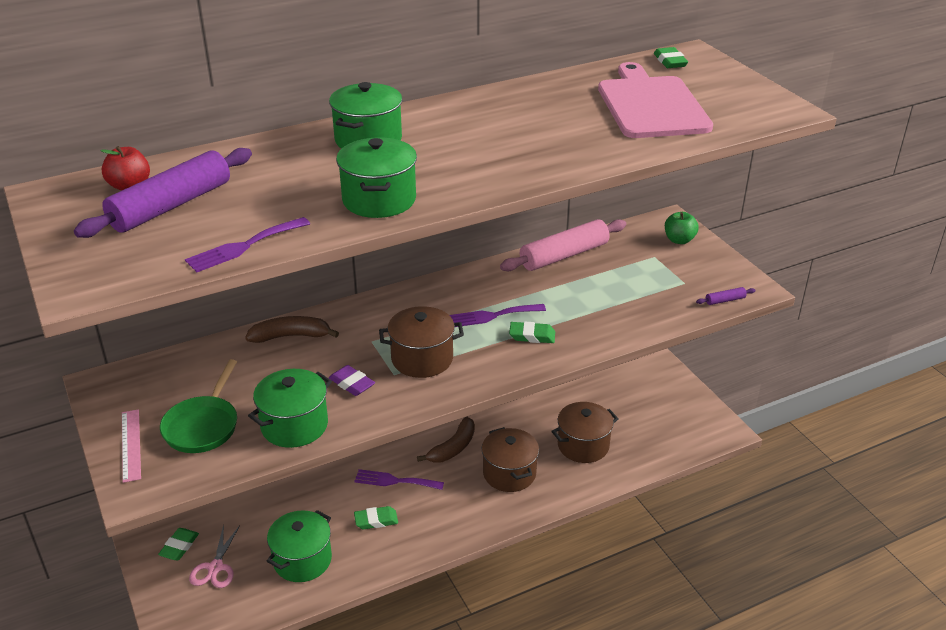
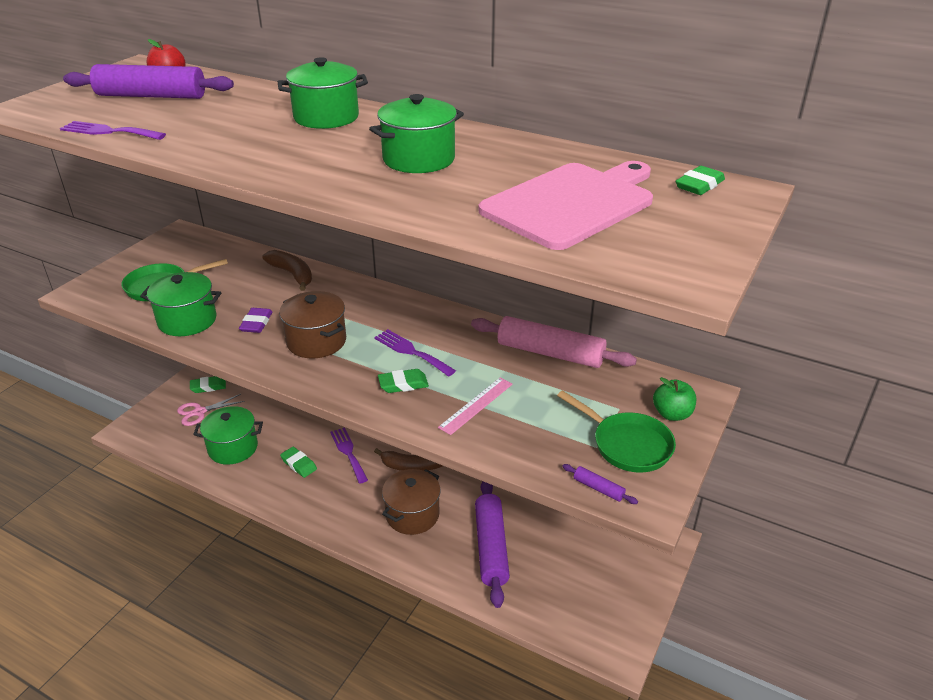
camera: 55 degrees right, 0 degrees up
(131, 445) = (124, 270): pink ruler -> pink ruler (476, 405)
(379, 200) = (224, 150): green pot -> green pot (418, 159)
(532, 336) = (403, 384): green eraser -> green eraser turned 75 degrees counterclockwise
(583, 445) = (491, 547): brown pot -> purple rolling pin
(693, 270) = (627, 445): none -> green pan

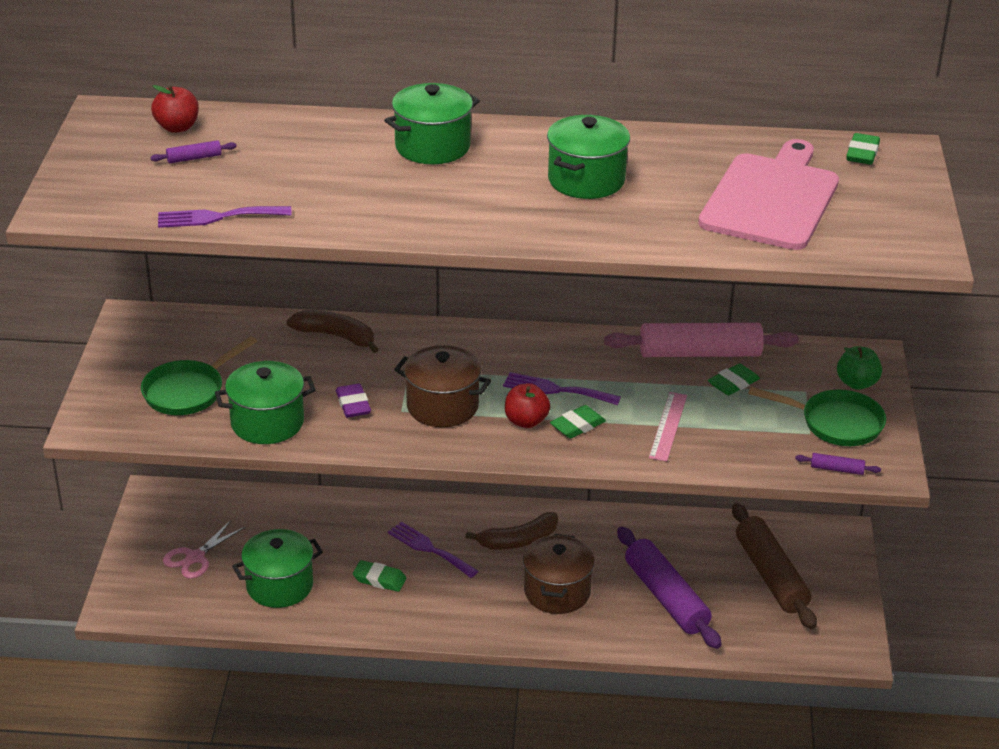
camera: 25 degrees left, 0 degrees up
(151, 96) = (194, 158): purple rolling pin -> purple rolling pin, size x0.41
(208, 387) = (177, 524): green eraser -> green eraser (733, 383)
(367, 369) = (526, 421): none -> red apple
(586, 557) = (771, 575): none -> brown rolling pin

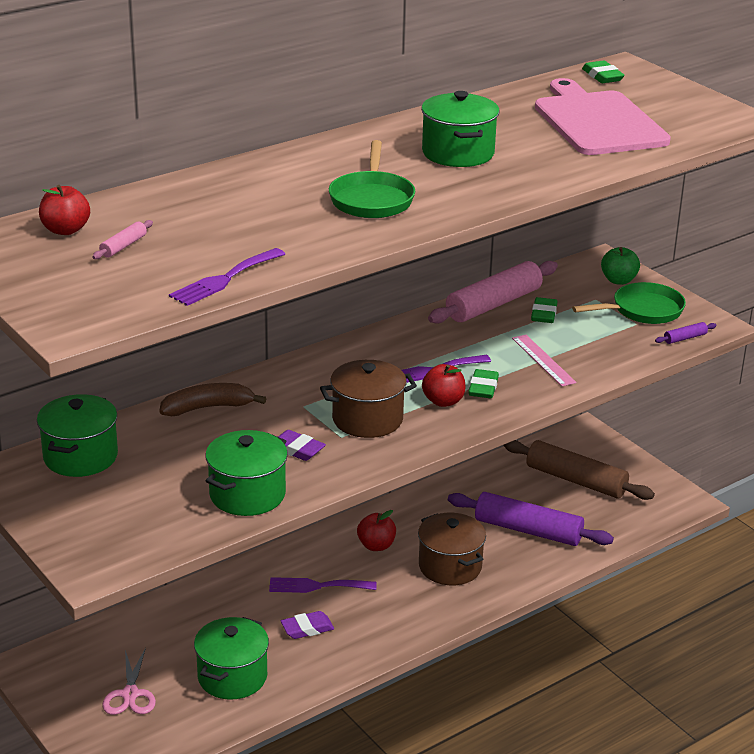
camera: 40 degrees left, 5 degrees down
(188, 391) = (143, 503): green pan -> green pan (372, 199)
(194, 158) = (123, 246): purple rolling pin -> pink rolling pin
(379, 579) = (307, 628): green eraser -> purple eraser
(432, 147) = (306, 171): green pot -> green pot (80, 457)
(518, 540) = (376, 545): brown banana -> red apple

